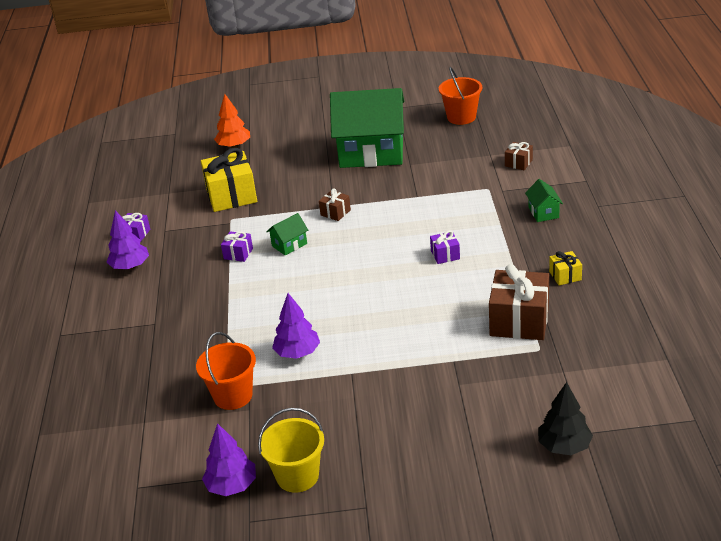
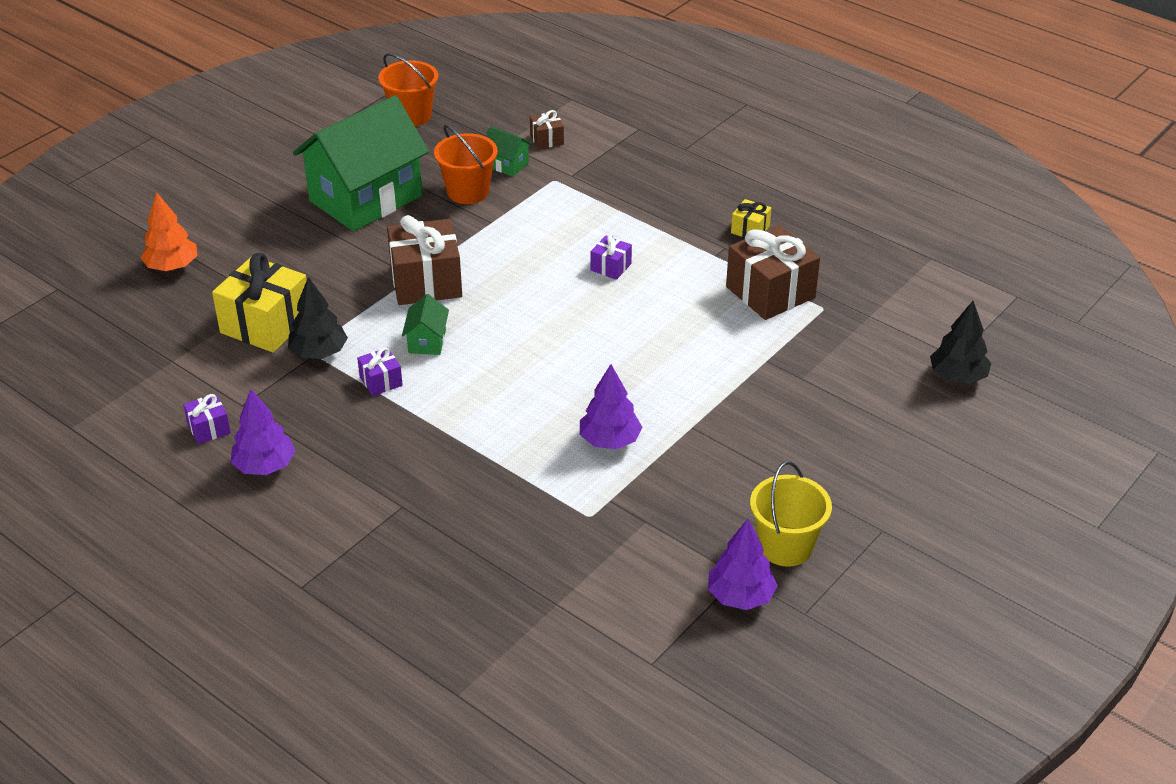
camera: 50 degrees left, 5 degrees up
(233, 223) = (319, 353): none -> black tree
(233, 396) = (609, 520): orange bucket -> orange bucket (468, 192)
(335, 212) = (426, 282): brown gift -> brown gift, size x2.08
(543, 212) = (644, 179): green house -> green house (507, 164)

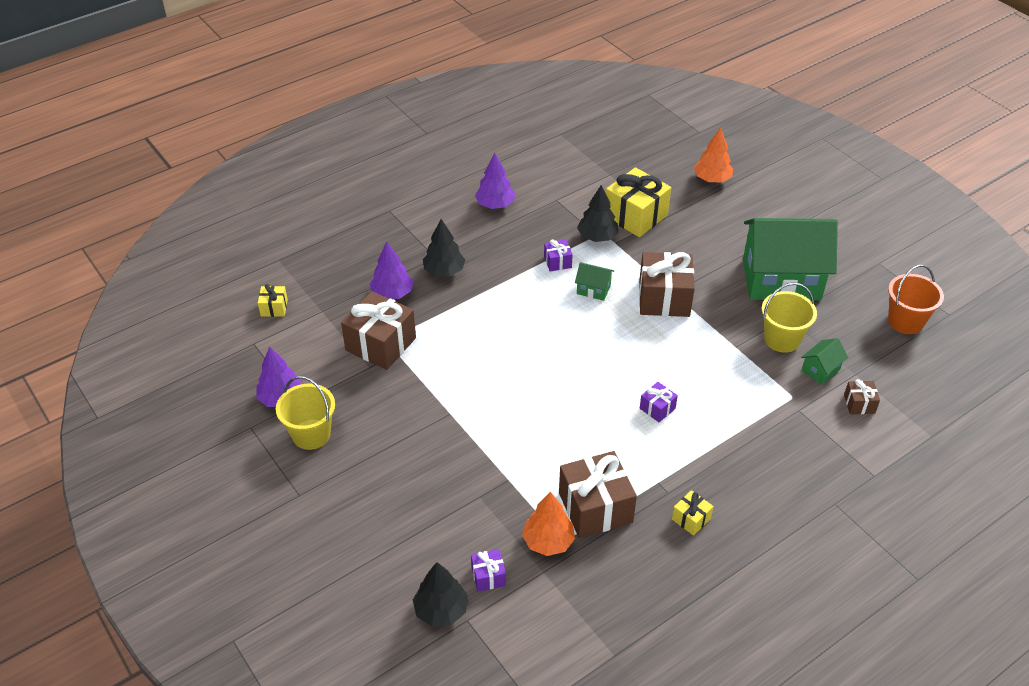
camera: 105 degrees right, 5 degrees up
(209, 428) = (538, 185): purple gift -> purple gift (488, 576)
(366, 198) = (781, 279): green house -> green house turned 60 degrees counterclockwise
(430, 489) = (444, 271): none -> black tree
(468, 192) = (782, 339): orange bucket -> yellow bucket
(569, 663) = (274, 308): none -> yellow gift
(599, 520) = (381, 344): none -> brown gift
(609, 441) = (453, 365): purple tree -> purple tree (392, 293)
(831, 318) = (548, 541): none -> orange tree

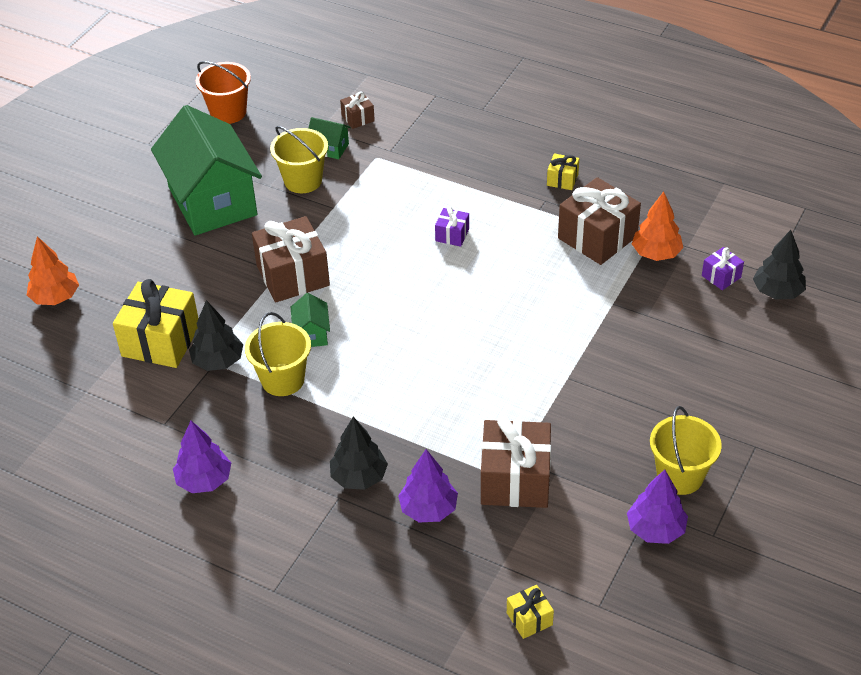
camera: 115 degrees left, 0 degrees up
(557, 262) = (282, 380): purple gift -> yellow bucket

